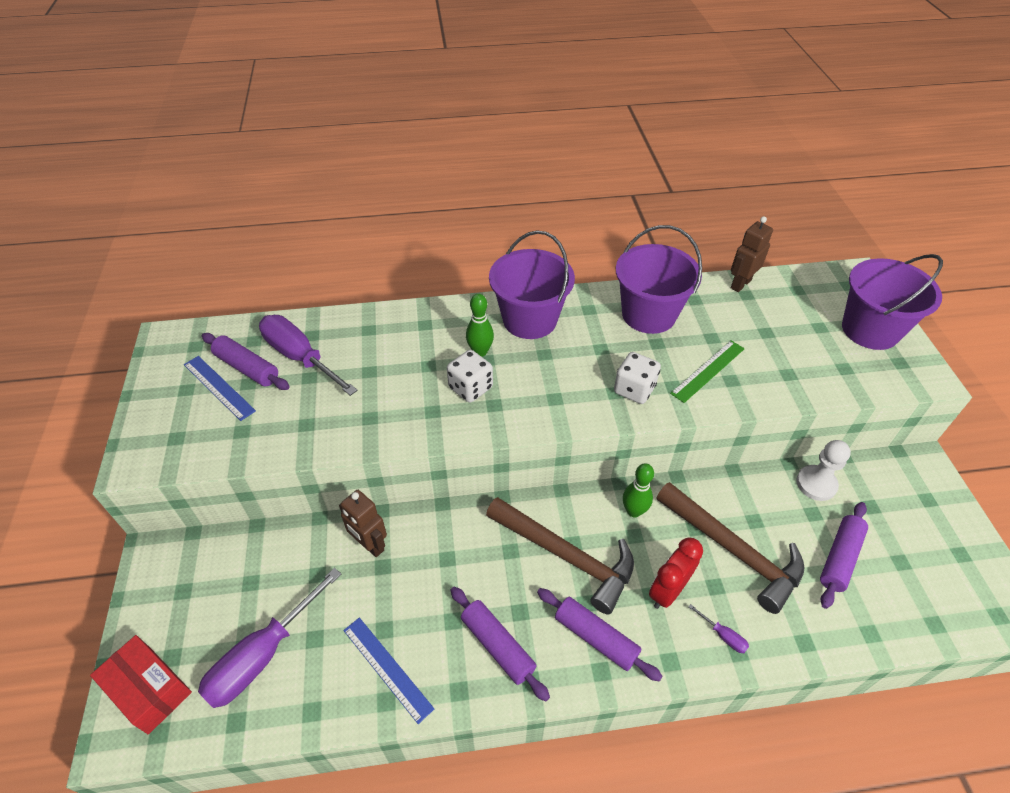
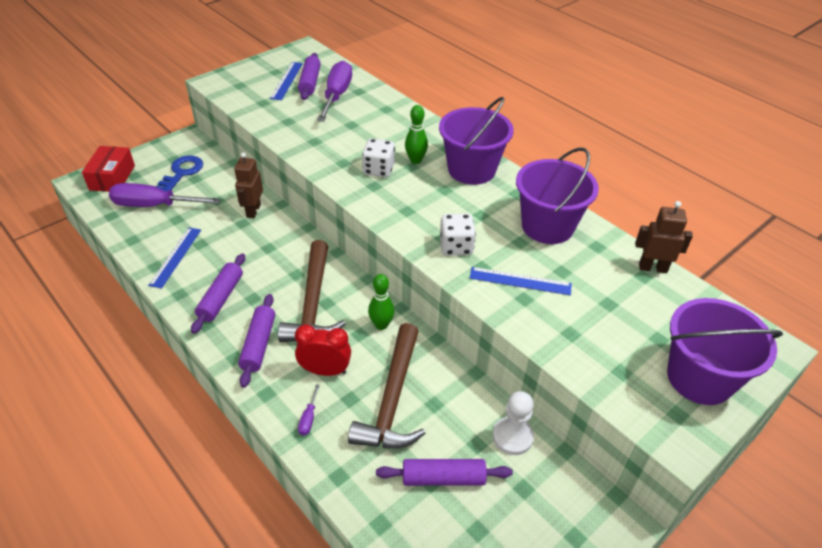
camera: 55 degrees right, 5 degrees down
(223, 593) = (182, 173): none -> blue key
(708, 370) = (520, 281): green ruler -> blue ruler

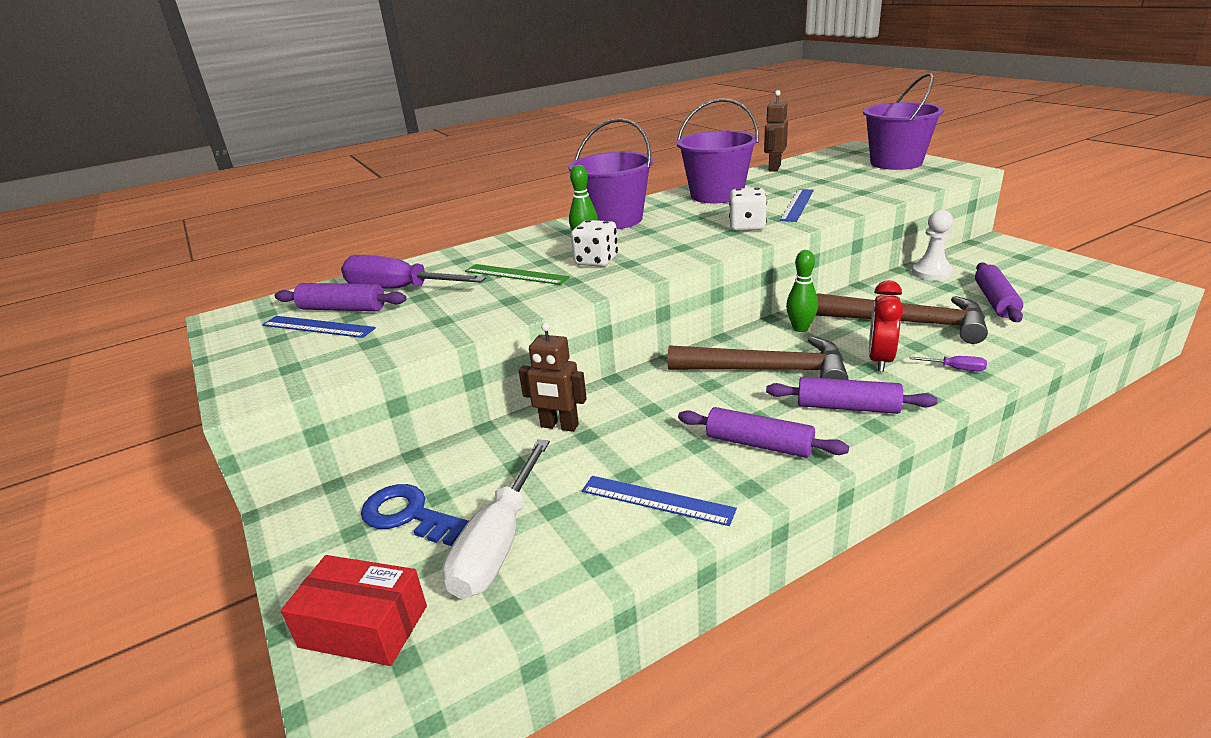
camera: 75 degrees left, 15 degrees down
(155, 205) = (499, 542): purple screwdriver -> white screwdriver
(356, 137) = (516, 274): none -> green ruler

